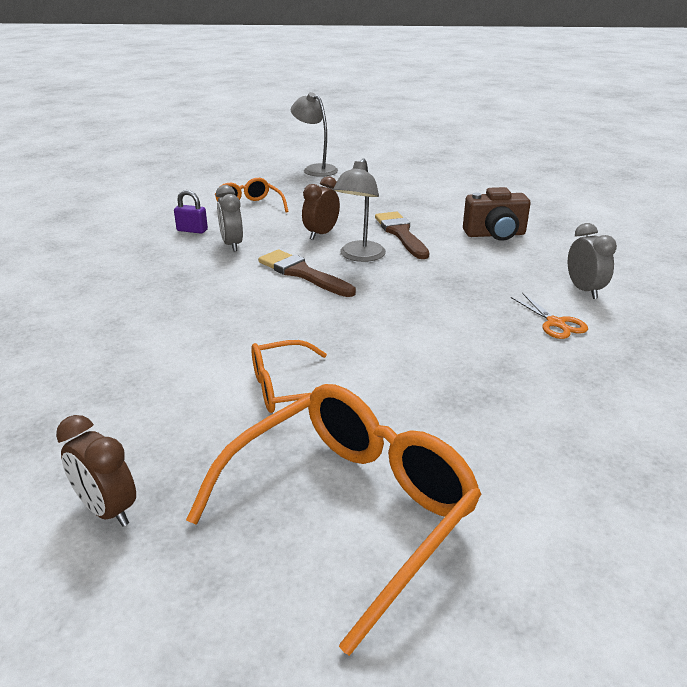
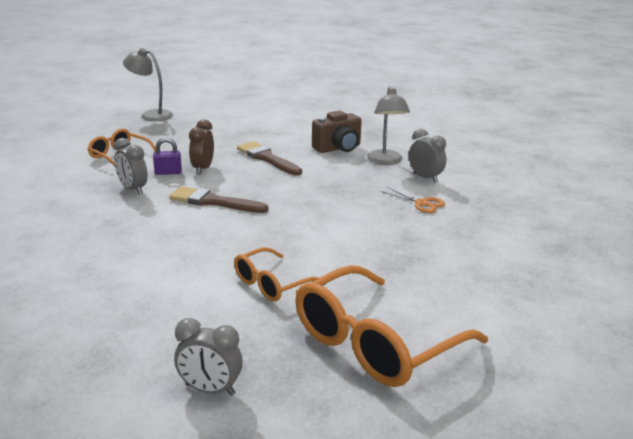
camera: 25 degrees left, 5 degrees down
(107, 510) = (210, 390): brown clock -> grey clock
(192, 230) = (84, 183): purple padlock -> purple padlock (168, 172)
(350, 508) = (375, 343): orange glasses -> orange glasses turned 150 degrees counterclockwise
(359, 256) = (248, 181): grey lamp -> grey lamp (386, 161)

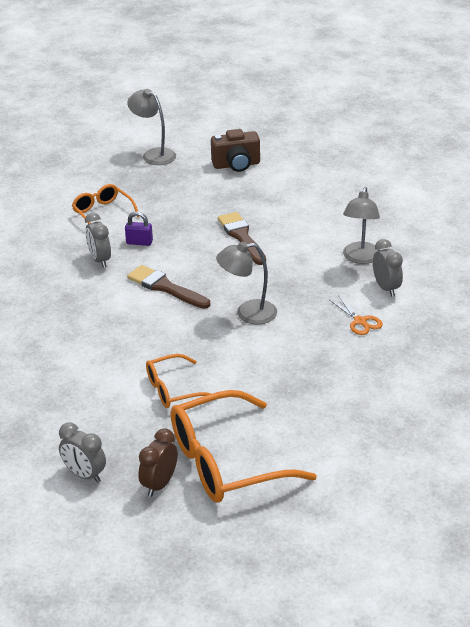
camera: 20 degrees right, 10 degrees up
(202, 169) = (173, 242): brown clock -> brown clock (159, 484)
(310, 211) = (248, 313): none -> grey lamp
(338, 148) = (321, 232): brown camera -> brown camera (236, 165)

